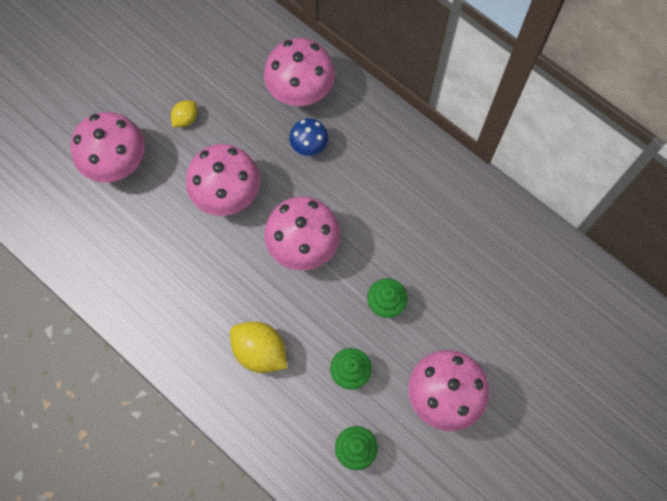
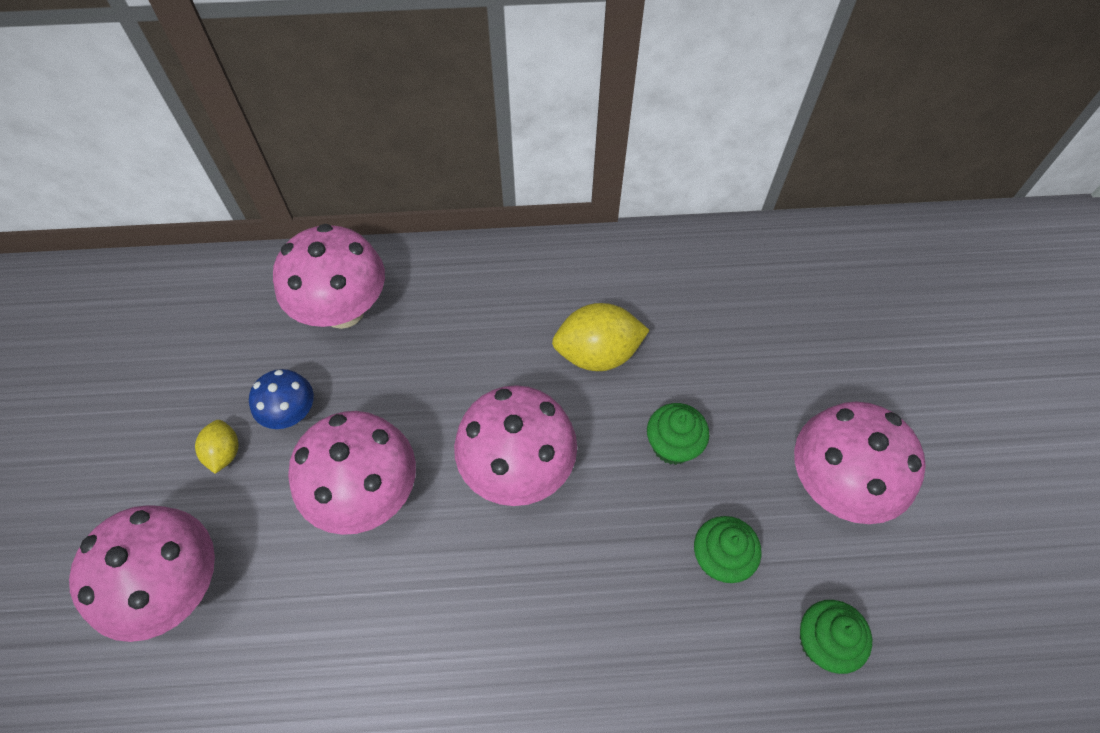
camera: 45 degrees left, 10 degrees down
(260, 351) = (596, 641): yellow lemon -> yellow lemon (597, 353)
(309, 146) = (412, 357): blue mushroom -> blue mushroom (291, 413)

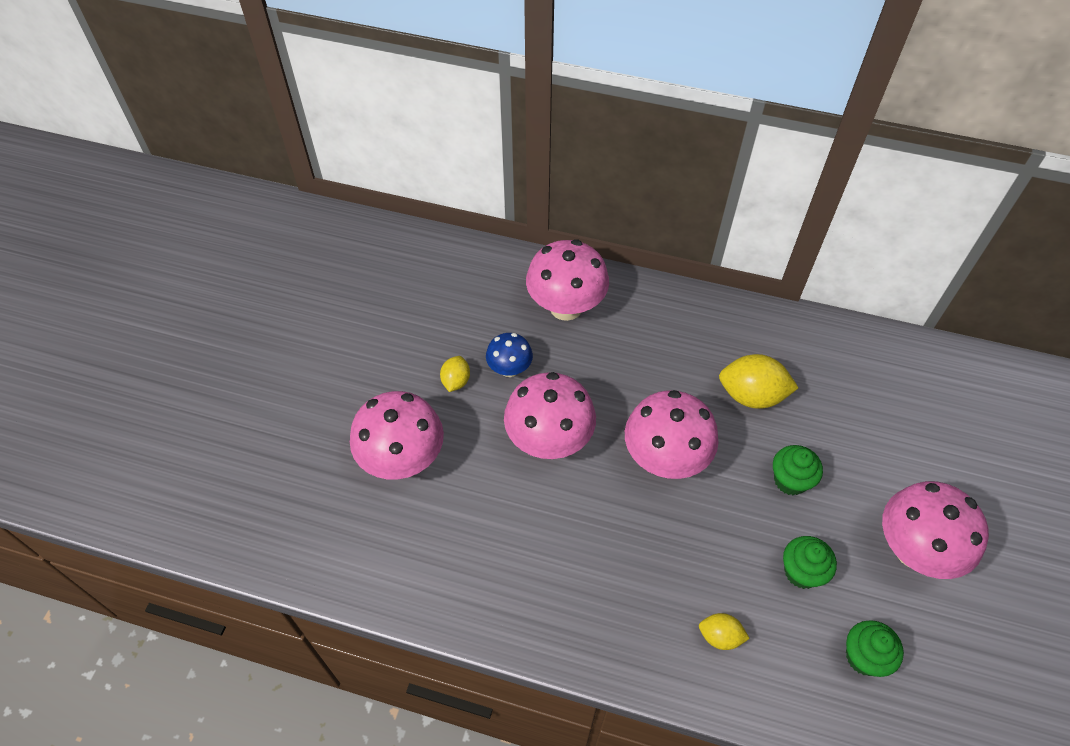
camera: 20 degrees right, 5 degrees down
(649, 681) = (720, 636): none -> yellow lemon

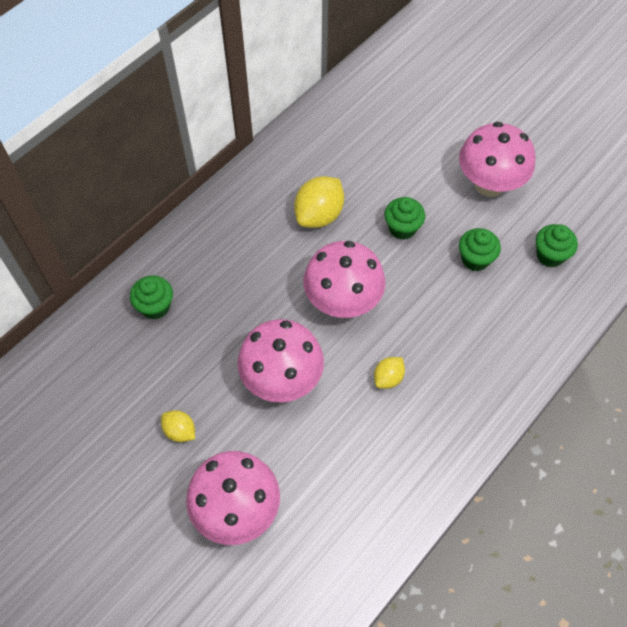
camera: 65 degrees left, 5 degrees up
(509, 369) = (193, 380): blue mushroom -> none
(566, 307) = (155, 306): pink mushroom -> green cupcake
(720, 636) = (501, 336): yellow lemon -> yellow lemon (388, 378)

